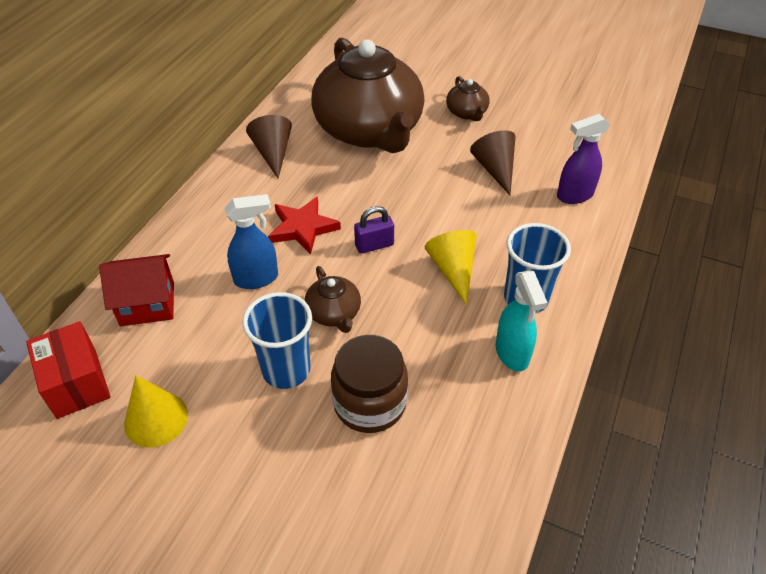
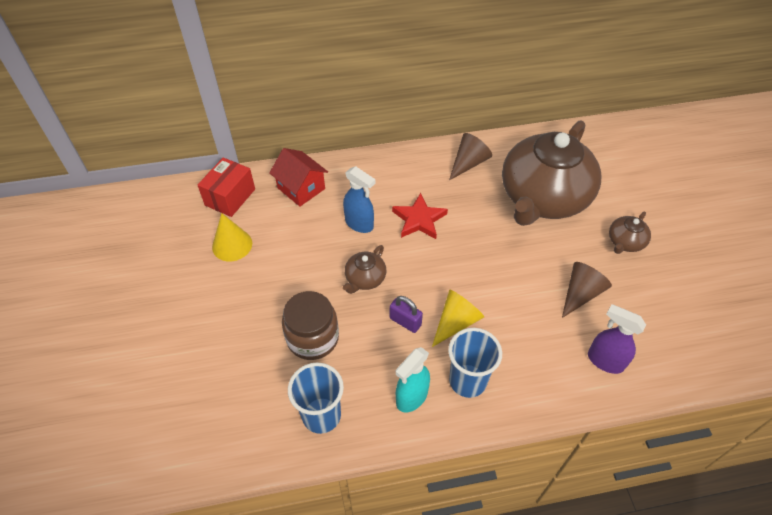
camera: 55 degrees right, 5 degrees up
(286, 370) = (305, 281): blue cup -> blue cup (321, 415)
(374, 245) = (438, 265): purple padlock -> purple padlock (405, 321)

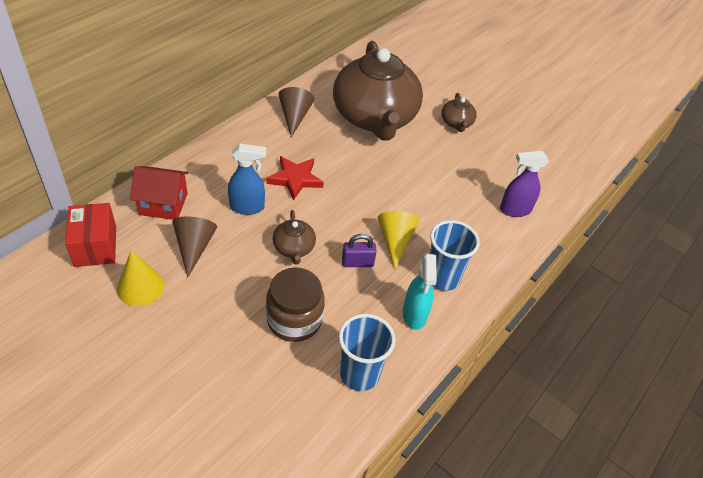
camera: 45 degrees left, 5 degrees down
(580, 293) = (460, 173): brown cone -> brown cone (194, 247)

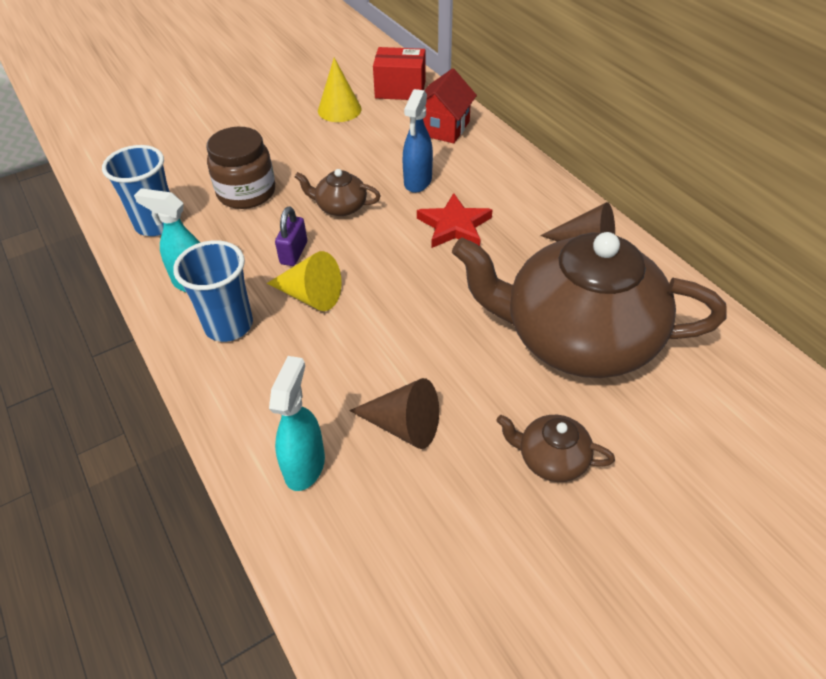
camera: 115 degrees right, 0 degrees up
(194, 247) = (373, 141): brown cone -> brown cone (403, 426)
(514, 210) = (305, 466): purple spray bottle -> turquoise spray bottle

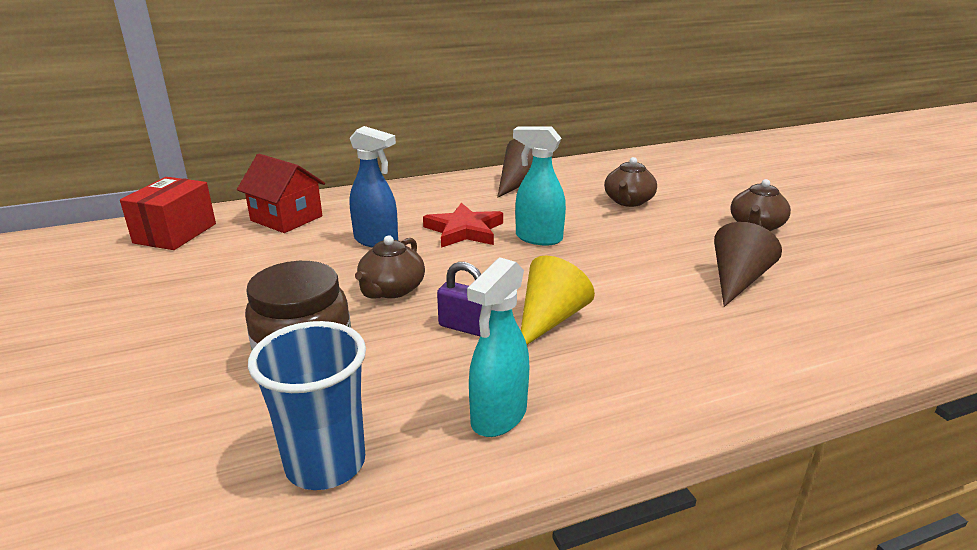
camera: 80 degrees left, 20 degrees down
(229, 325) = (592, 384): blue cup -> none
(305, 466) = (802, 336): turquoise spray bottle -> turquoise spray bottle (538, 238)
(339, 110) = (170, 276): yellow cone -> none
(577, 338) = (628, 201): brown teapot -> brown teapot, size x0.40

